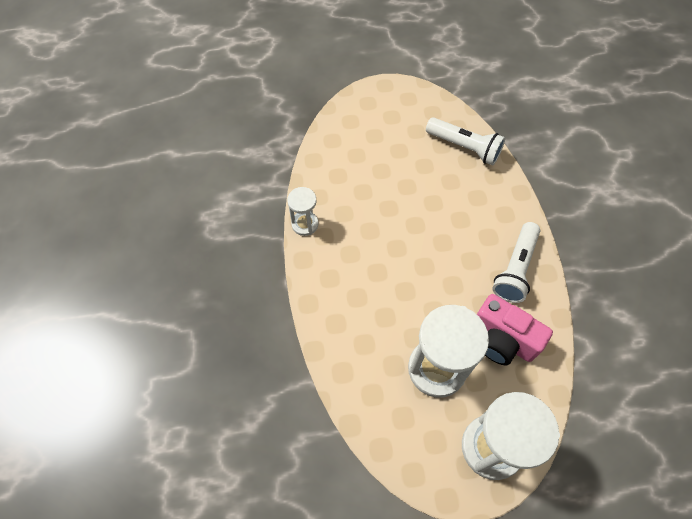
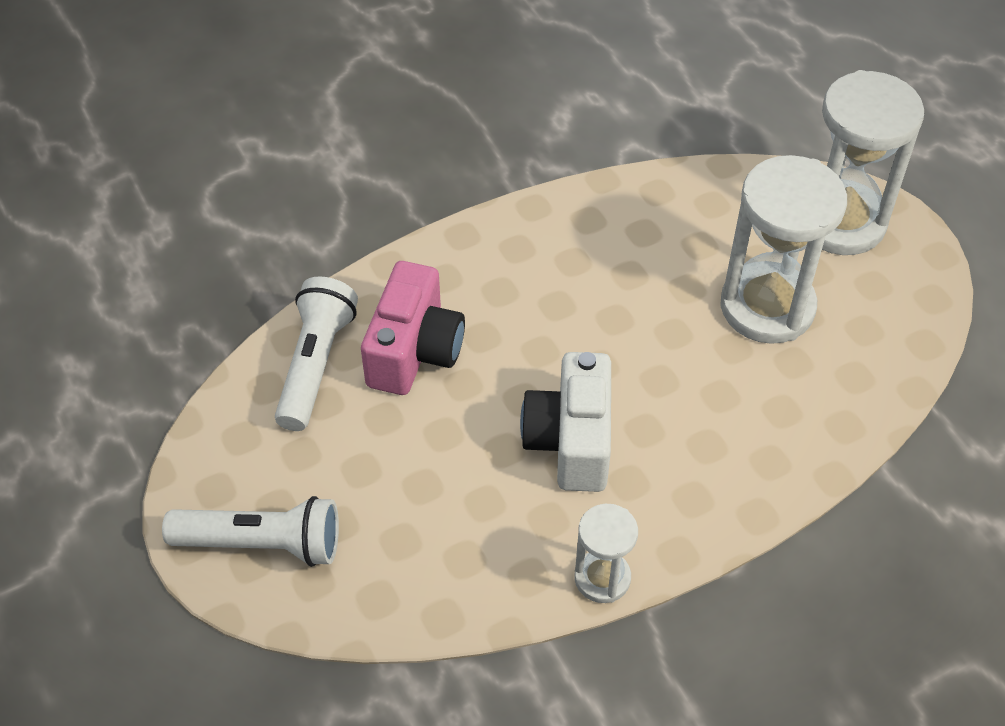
camera: 110 degrees left, 10 degrees down
(382, 237) = (571, 441): none -> white camera
(502, 339) = (676, 239): pink camera -> pink camera (414, 351)
(515, 269) = (545, 246): white flashlight -> white flashlight (262, 544)

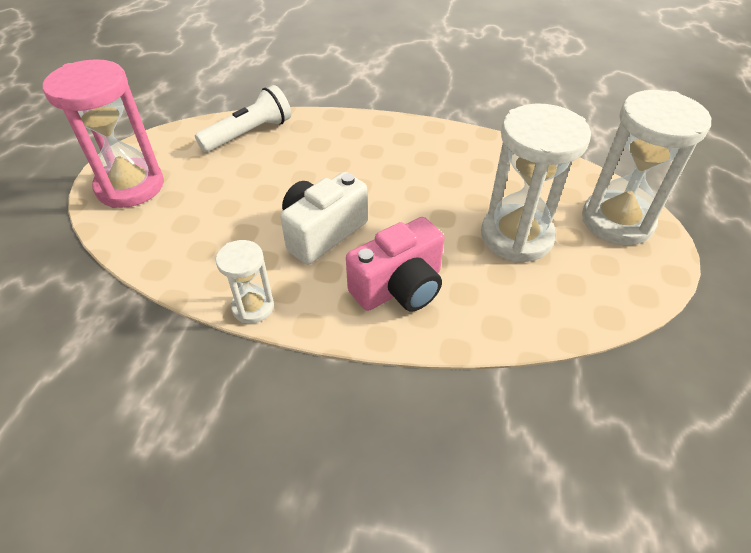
camera: 40 degrees right, 5 degrees down
(262, 544) = (130, 186): white flashlight -> pink hourglass
(414, 351) = (298, 152): pink camera -> pink camera (399, 287)

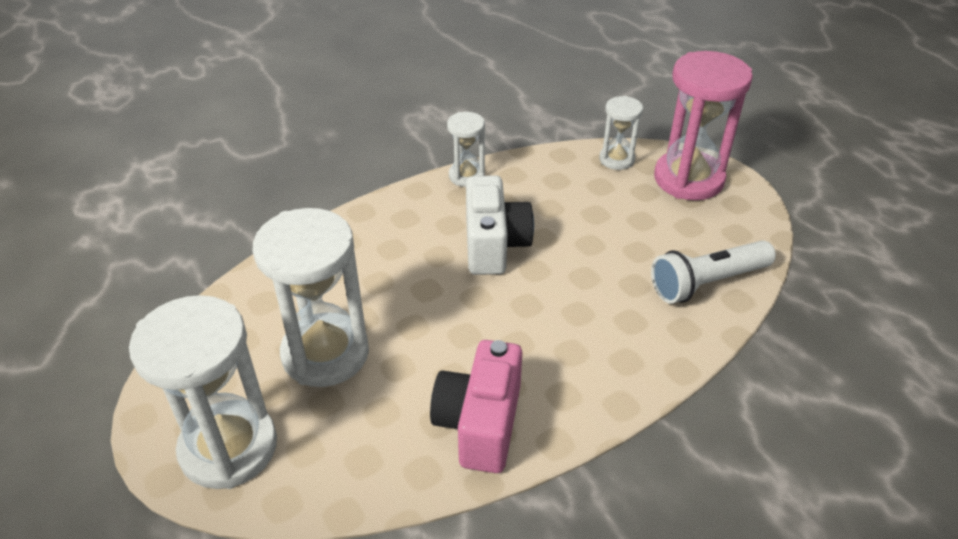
camera: 135 degrees right, 5 degrees down
(134, 234) = (616, 159): none -> white hourglass
(249, 133) = (707, 283): white flashlight -> white flashlight turned 60 degrees clockwise
(399, 287) = (383, 247): pink camera -> pink camera (480, 424)

